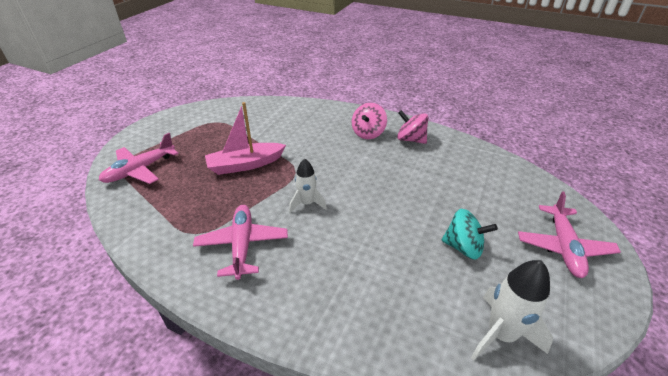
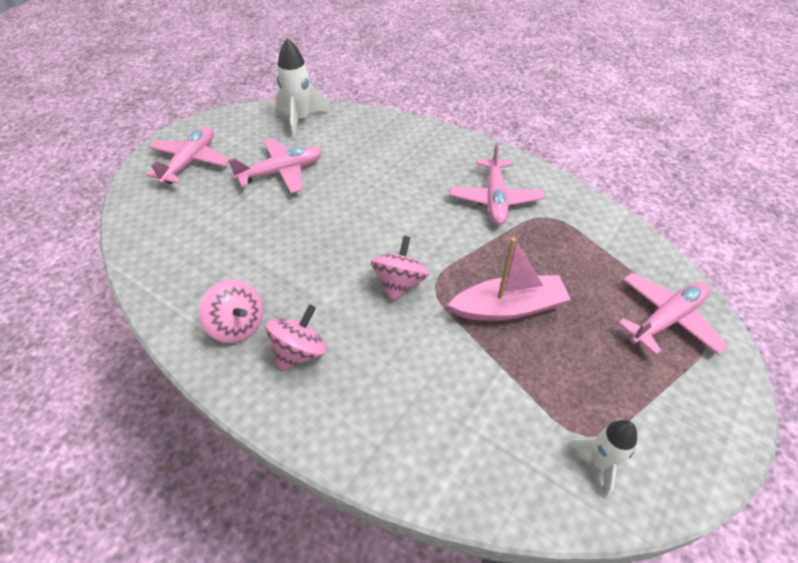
camera: 170 degrees left, 10 degrees up
(307, 203) = (424, 235): white rocket -> white rocket (600, 462)
(320, 169) = (399, 283): none -> pink spinning top
(463, 247) = (281, 172): turquoise spinning top -> pink plane

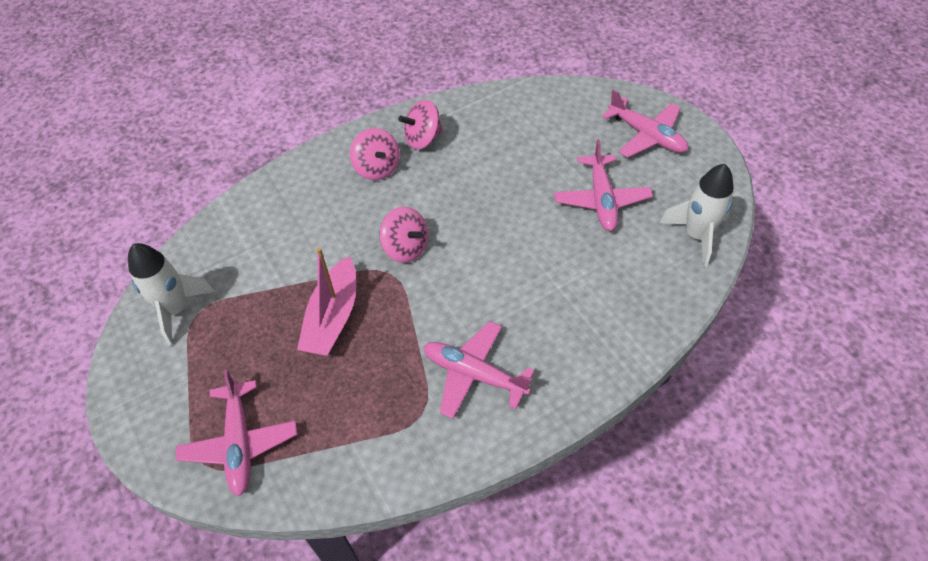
camera: 115 degrees right, 5 degrees up
(600, 462) = (176, 309): white rocket -> white rocket, size x1.52

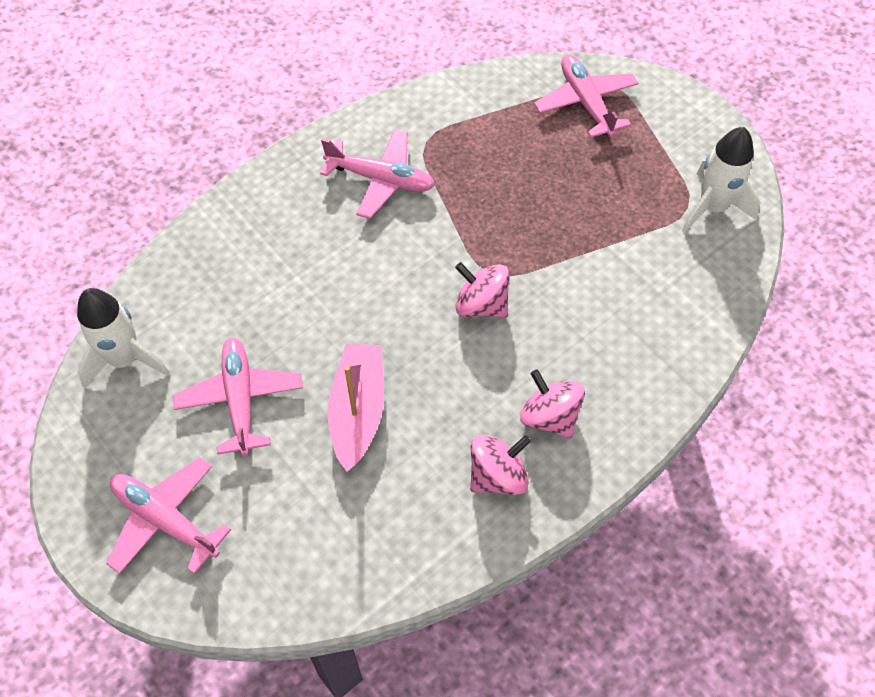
camera: 170 degrees right, 5 degrees up
(333, 317) = (540, 217): pink boat -> pink boat (358, 410)

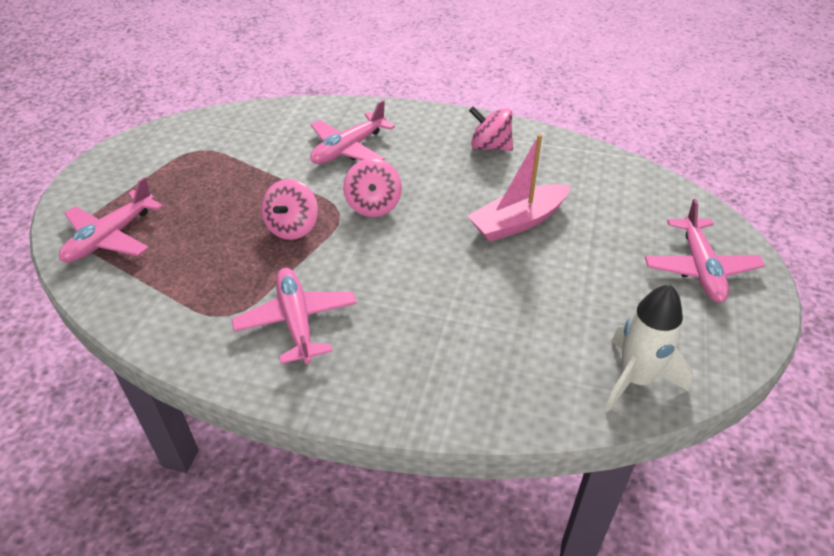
camera: 125 degrees left, 15 degrees down
(240, 399) = (580, 285): pink plane -> pink plane (348, 149)
(549, 417) = (428, 143): pink spinning top -> pink spinning top (292, 227)
(712, 207) = (191, 139): white rocket -> none

